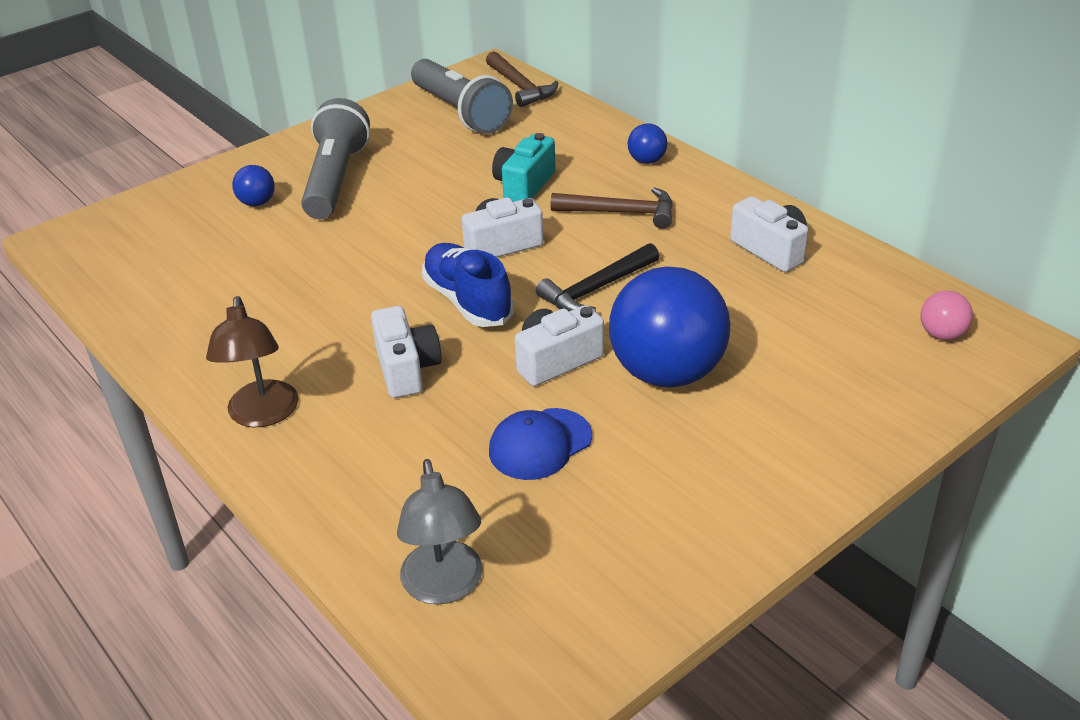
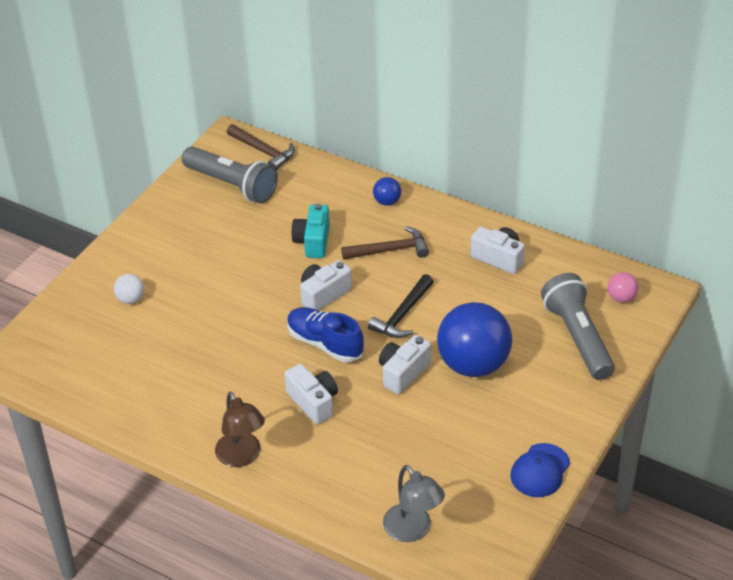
camera: 20 degrees left, 5 degrees up
(257, 203) = (130, 299): blue ball -> white ball
(335, 180) = (175, 266): grey flashlight -> grey flashlight (578, 338)
(540, 444) = (421, 431): blue cap -> blue cap (540, 471)

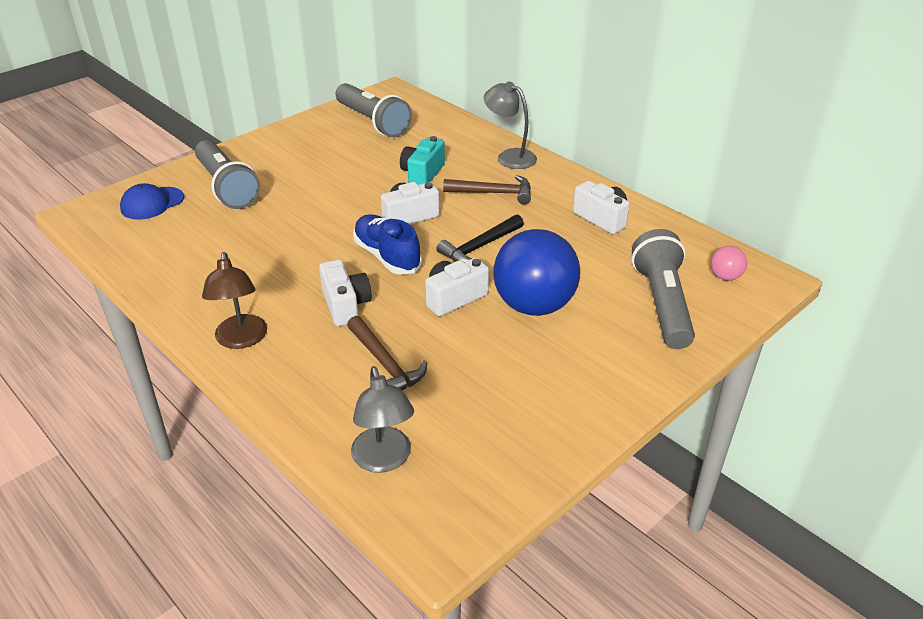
camera: 15 degrees right, 5 degrees down
(130, 299) = (226, 187): white ball -> grey flashlight
(263, 151) = (415, 104): brown hammer -> brown hammer (385, 364)
(387, 202) = (509, 156): blue ball -> grey lamp
(540, 471) = (566, 429): blue cap -> blue cap (152, 203)

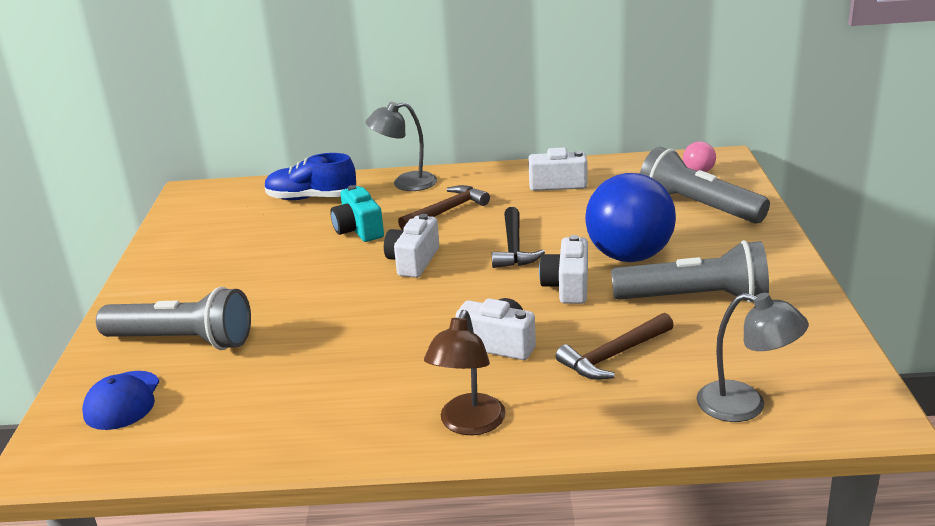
camera: 45 degrees left, 10 degrees down
(241, 340) = (468, 424): brown lamp -> brown lamp turned 75 degrees clockwise
(372, 122) = (225, 220): grey flashlight -> grey flashlight (694, 298)
(385, 364) = (614, 355): brown hammer -> brown hammer turned 135 degrees clockwise
(387, 256) = (457, 295): blue shoe -> blue shoe (311, 198)

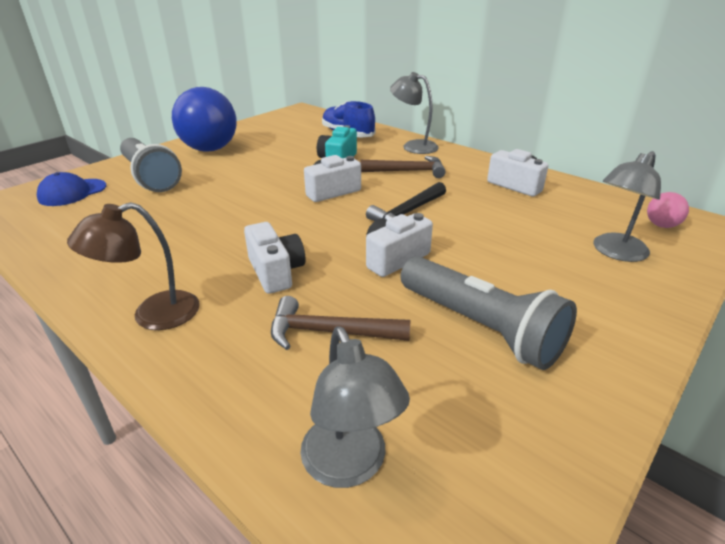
camera: 40 degrees right, 5 degrees up
(629, 256) = (482, 261): blue ball -> blue ball (210, 149)
(698, 207) = (615, 252): grey flashlight -> grey lamp

